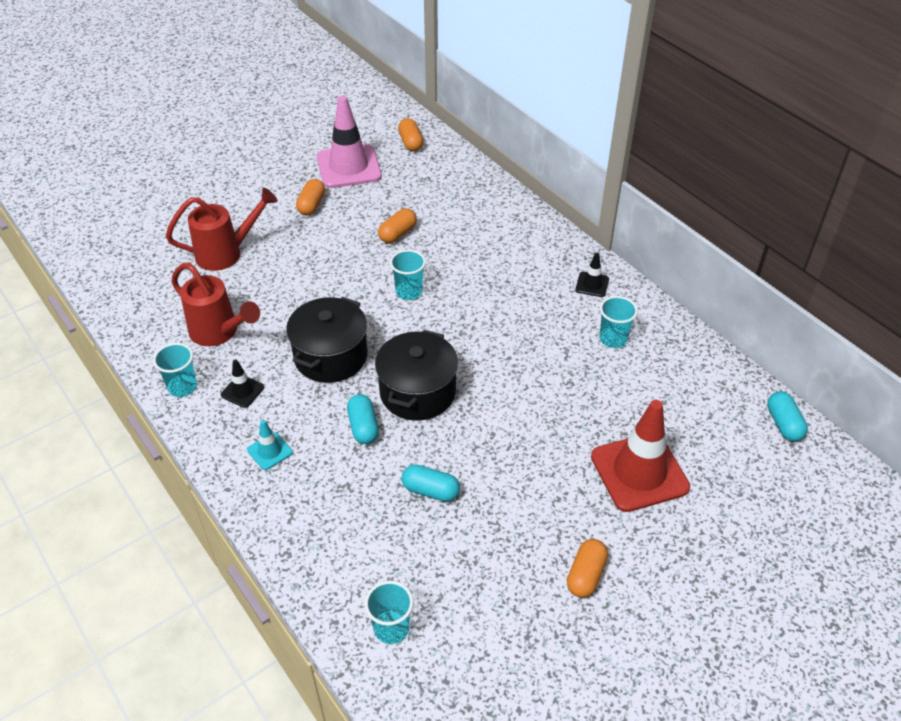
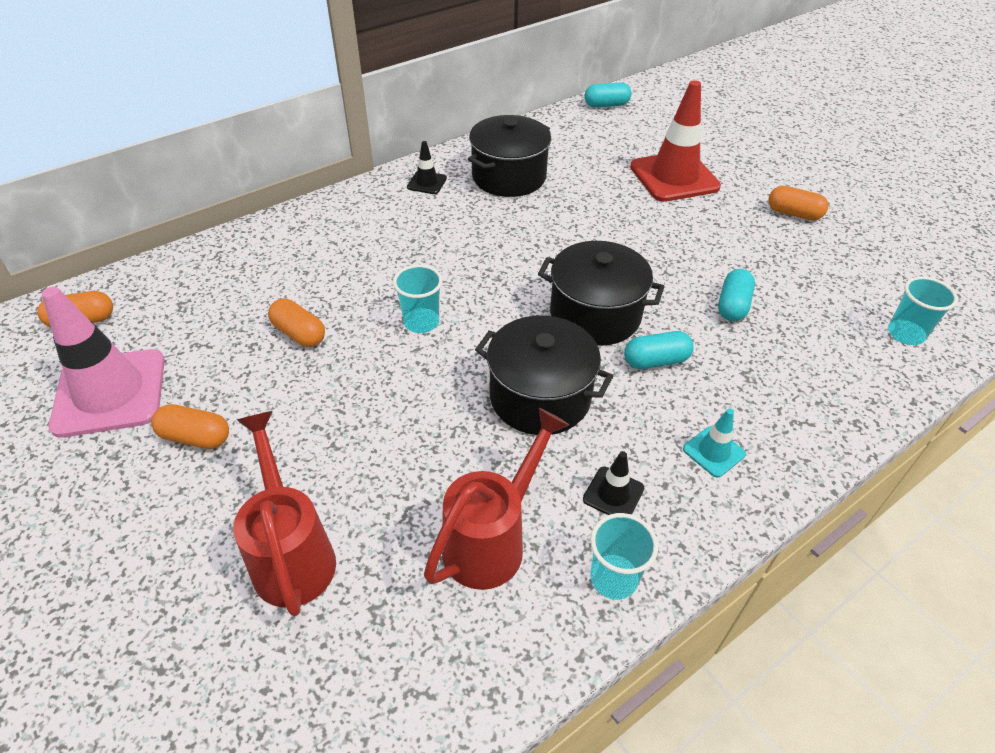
camera: 90 degrees left, 0 degrees up
(613, 339) = (509, 177): turquoise cup -> black pot

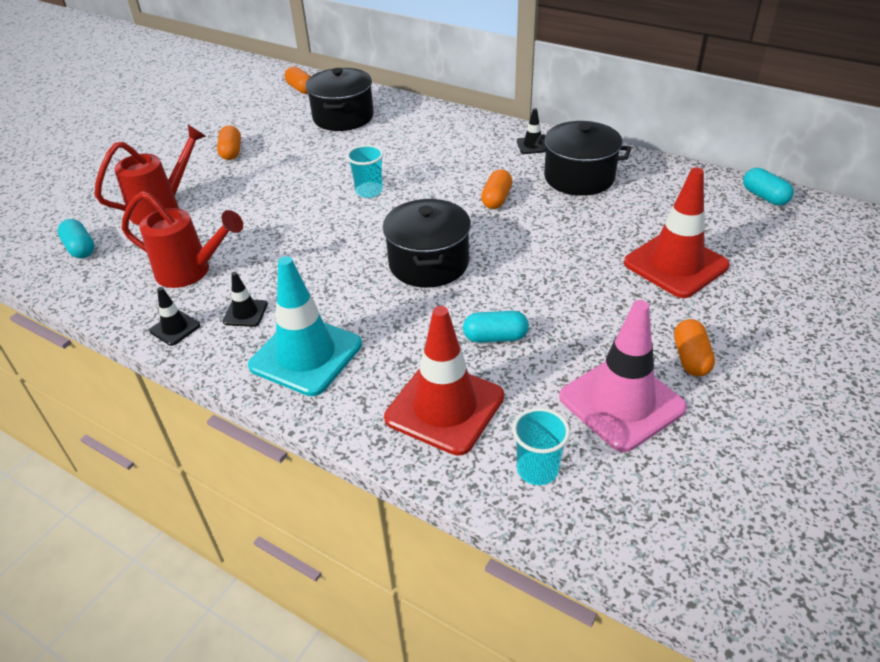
camera: 70 degrees right, 5 degrees down
(110, 393) = (252, 117): pink traffic cone -> pink traffic cone (621, 402)
(299, 333) = (330, 153): orange capsule -> orange capsule (496, 199)
(540, 397) = (322, 259): black pot -> black pot (343, 117)
(613, 578) = (175, 328): turquoise cup -> black traffic cone
(656, 361) = (392, 306): turquoise capsule -> turquoise capsule (80, 248)
(713, 451) = (306, 355): turquoise traffic cone -> turquoise traffic cone, size x2.20
(821, 366) = (444, 407): none -> red traffic cone

